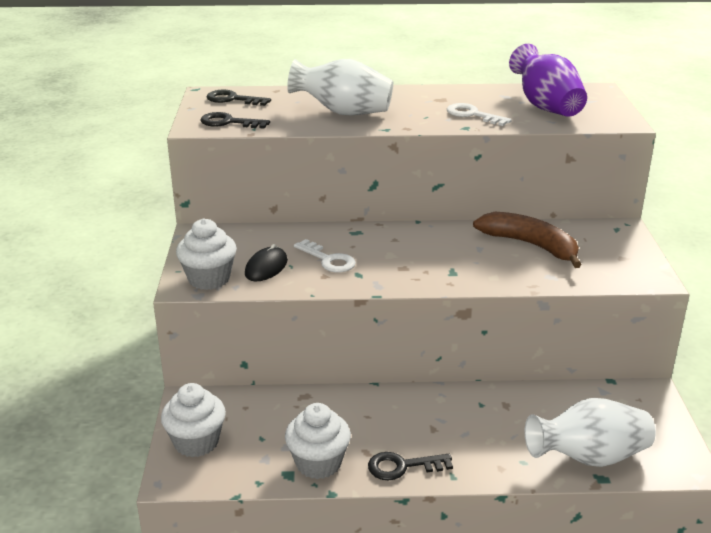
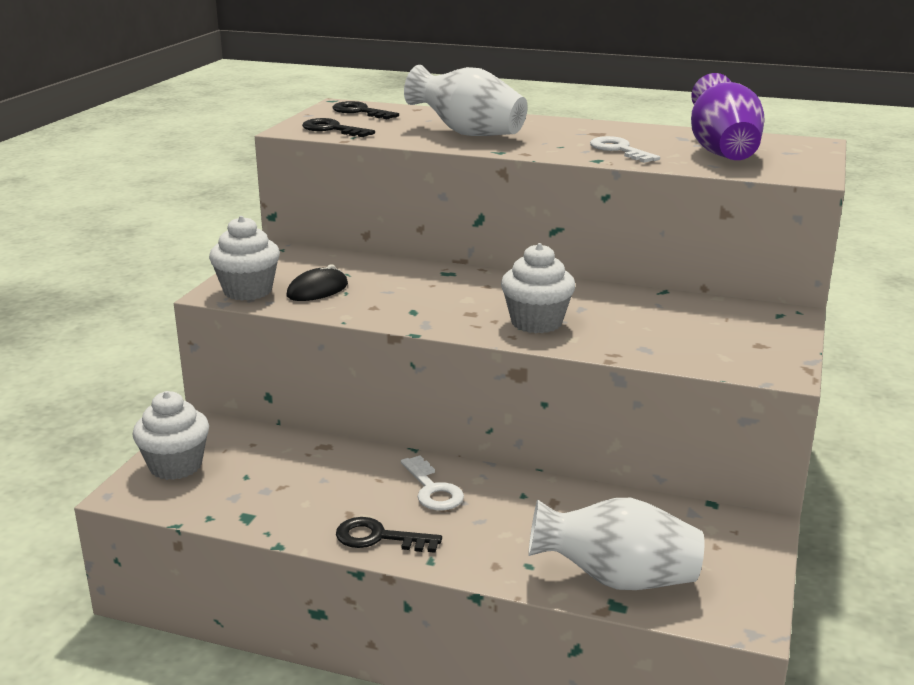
camera: 20 degrees right, 5 degrees down
(318, 463) = (287, 513): white cupcake -> white cupcake (536, 322)
(328, 260) = (392, 293): white key -> white key (432, 489)
(531, 245) = (648, 315): brown banana -> none

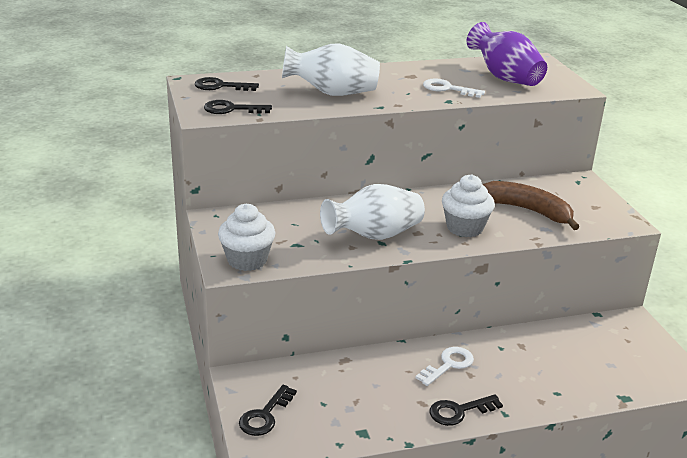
camera: 35 degrees left, 5 degrees up
(175, 466) = (265, 415): white cupcake -> black key
(317, 290) = (295, 244): black mouse -> none
(432, 489) = (448, 365): white key -> white key turned 75 degrees counterclockwise
(617, 579) = (607, 382): white vase -> white vase (374, 236)
(650, 326) = (527, 210): none -> brown banana

